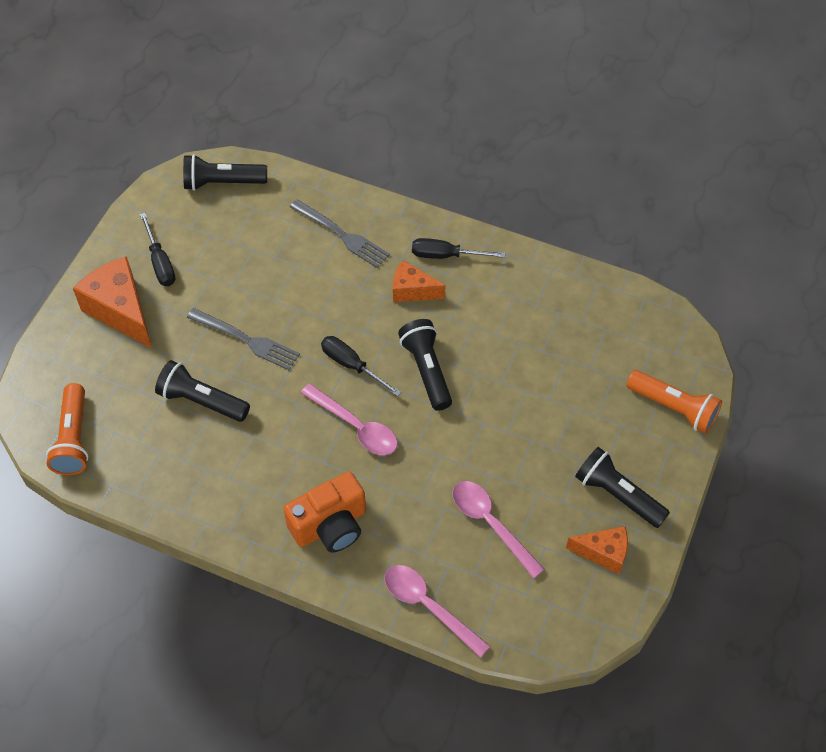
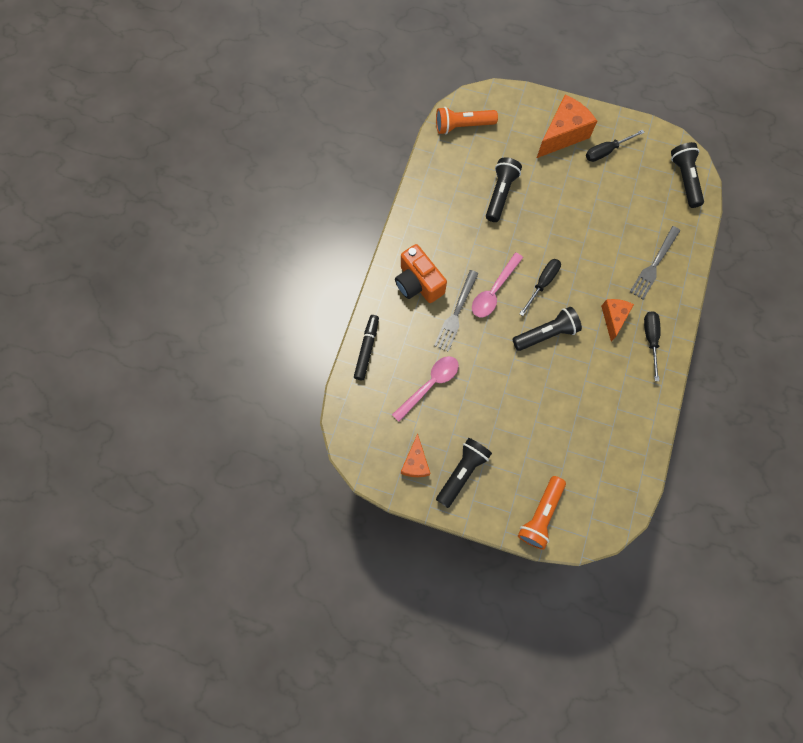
camera: 85 degrees right, 15 degrees up
(247, 340) = (552, 214): grey fork -> grey fork (456, 314)
(429, 606) = (367, 349): pink spoon -> black marker

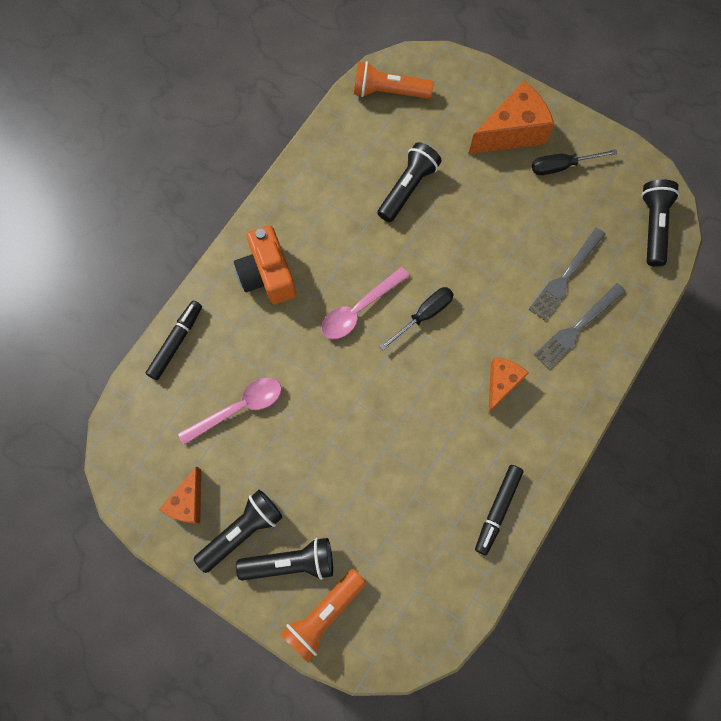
camera: 15 degrees right, 0 degrees up
(456, 314) = (301, 326): grey fork -> grey fork (565, 277)
(546, 333) = (408, 381): black flashlight -> black flashlight (291, 562)
(639, 408) = (497, 510): none -> black marker
(650, 339) = (541, 424): black screwdriver -> none

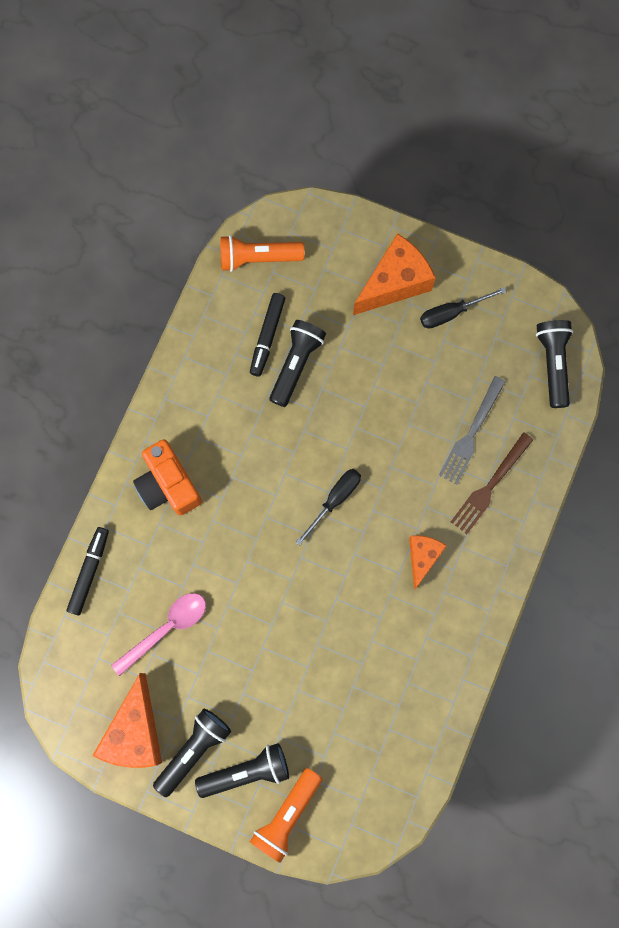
camera: 10 degrees left, 5 degrees up
(188, 502) = (135, 731): orange cheese -> orange cheese, size x1.68
(359, 309) = (268, 504): pink spoon -> none
(497, 510) = (436, 684): black marker -> black marker (267, 336)
(576, 328) = (489, 487): grey fork -> brown fork

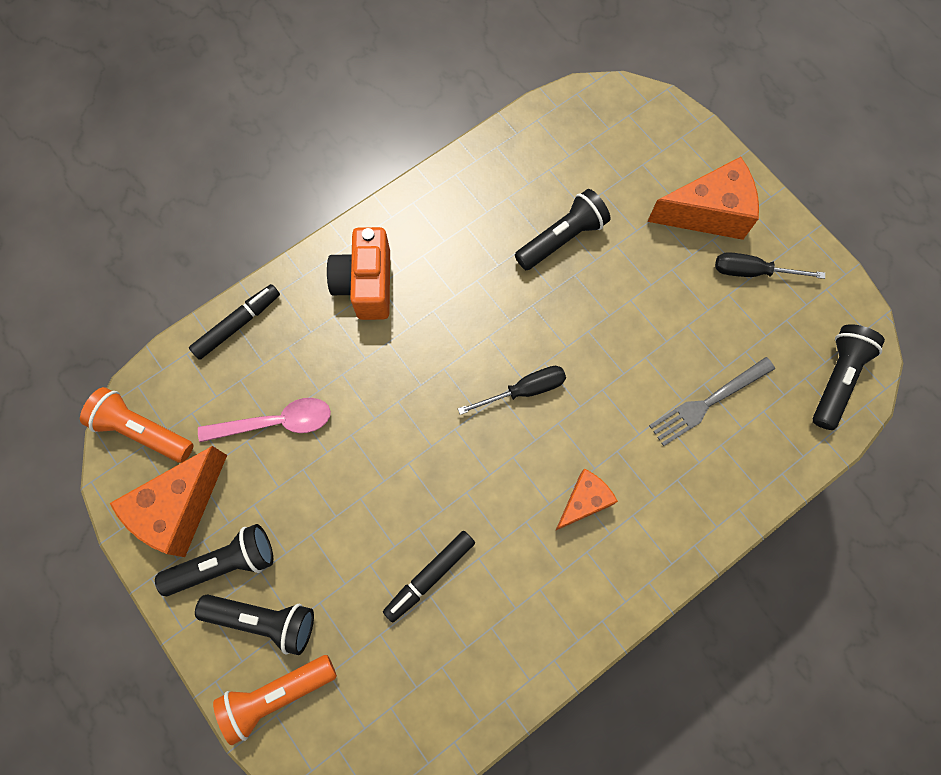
camera: 30 degrees right, 5 degrees down
(257, 258) = (582, 122): orange flashlight -> orange flashlight (142, 431)
(267, 336) = (548, 197): black marker -> black marker (429, 576)
(489, 487) = (698, 468): brown fork -> none

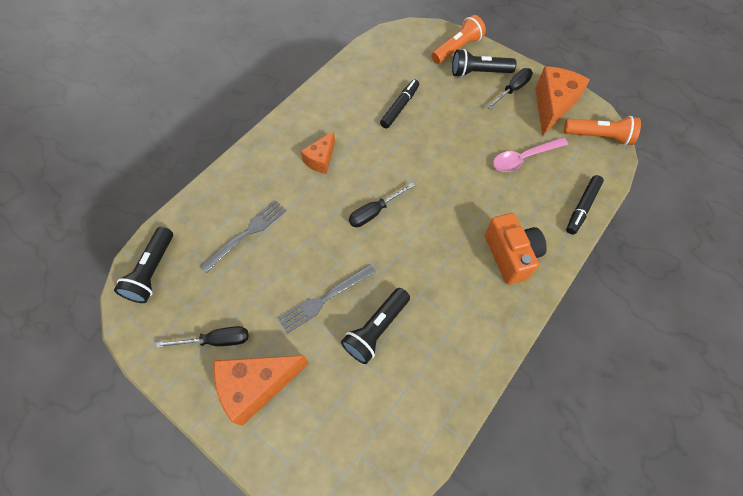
camera: 165 degrees right, 10 degrees down
(225, 563) = (512, 90): black flashlight -> black screwdriver
(617, 287) = (324, 300): none -> grey fork

